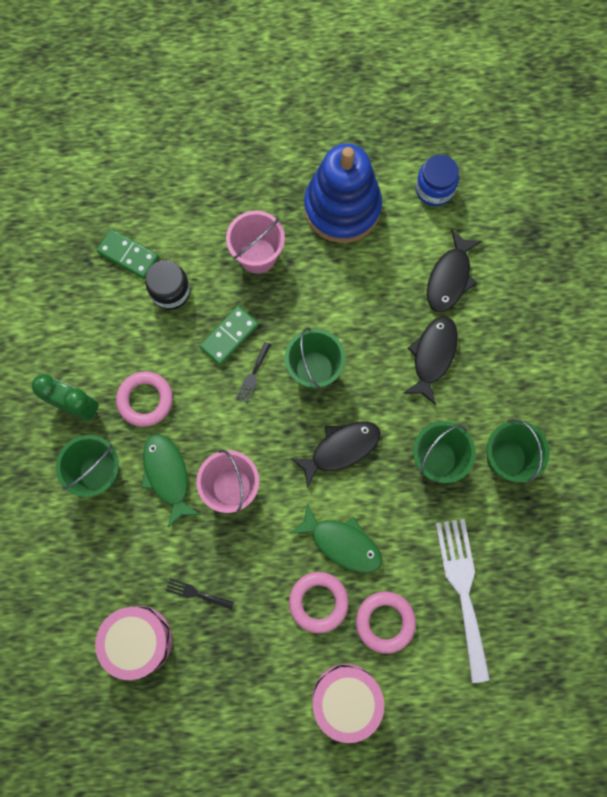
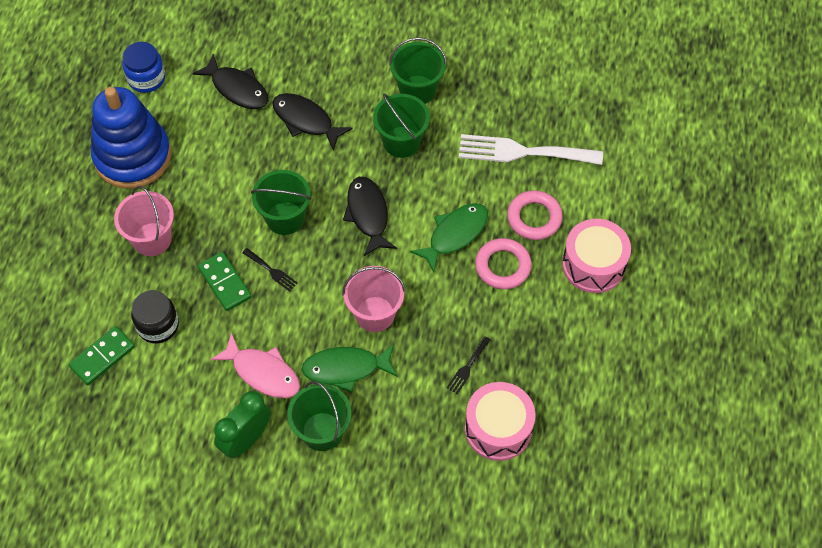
camera: 75 degrees left, 15 degrees down
(145, 400) = (262, 372): pink ring -> pink fish

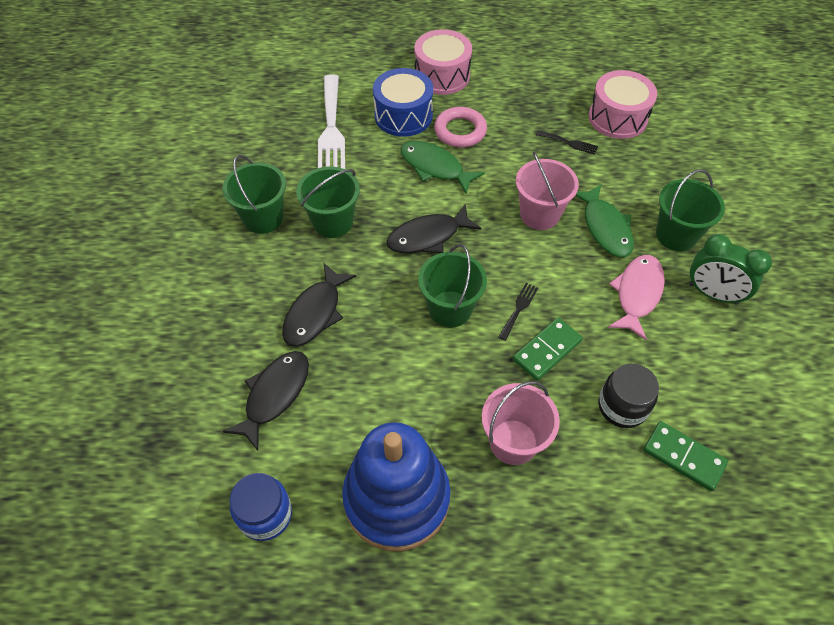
camera: 100 degrees left, 5 degrees down
(534, 218) = (403, 116): pink ring -> blue drum

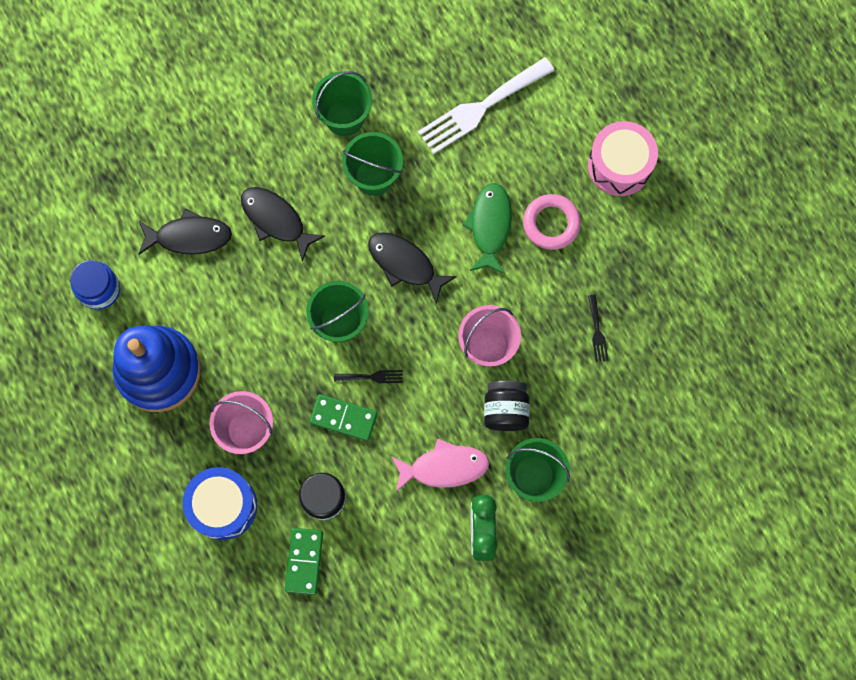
camera: 60 degrees right, 20 degrees up
(315, 313) = (276, 220): black fish -> black fish turned 45 degrees clockwise
(403, 116) = (540, 161): blue drum -> blue drum (223, 506)
(605, 227) = (505, 410): green fish -> black jar
(617, 118) = (662, 362): pink drum -> none

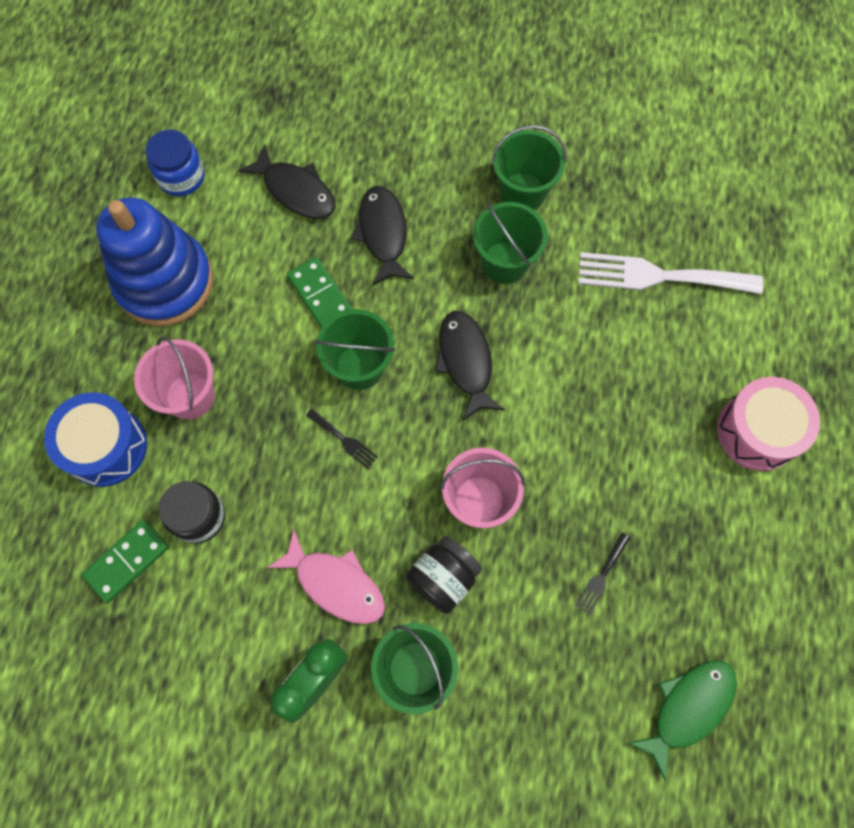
camera: 40 degrees right, 5 degrees down
(343, 418) = (284, 456): green domino -> green domino (320, 295)
(490, 226) = (577, 389): green fish -> green fish (688, 708)
(551, 223) = (641, 433): pink ring -> none

